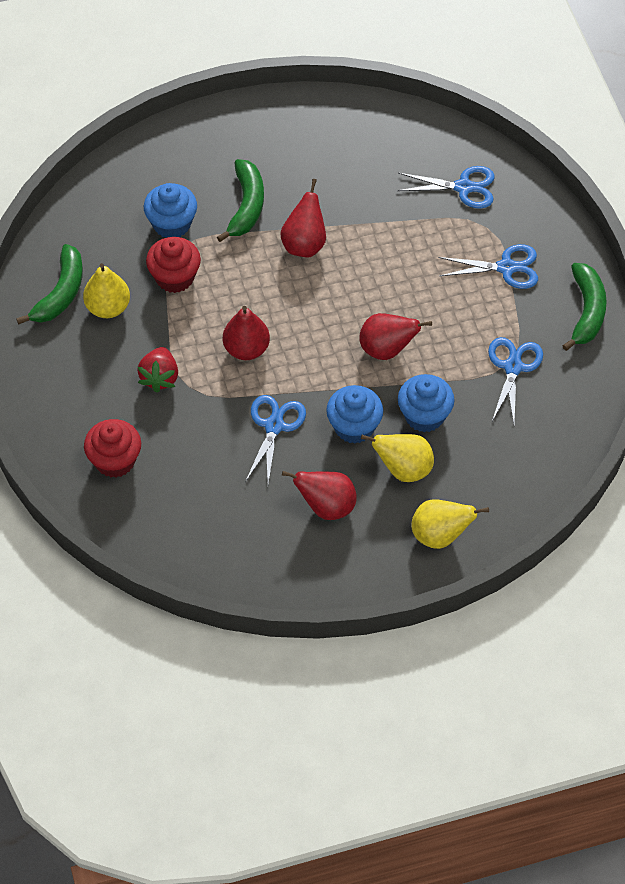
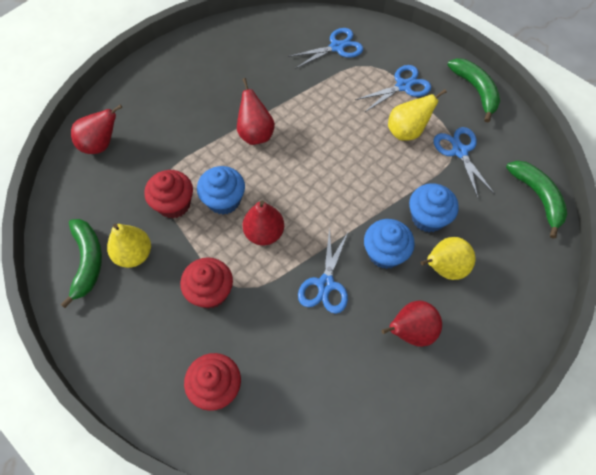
camera: 30 degrees left, 5 degrees up
(159, 377) = (210, 292): red strawberry -> red cupcake
(172, 224) = (147, 164): blue cupcake -> blue cupcake (224, 200)
(246, 206) = (195, 126): green banana -> green banana (537, 197)
(274, 426) = (325, 284): blue scissors -> blue scissors turned 150 degrees counterclockwise
(387, 349) = (366, 182): red pear -> red pear (101, 145)
(440, 535) = (509, 307): yellow pear -> yellow pear (407, 131)

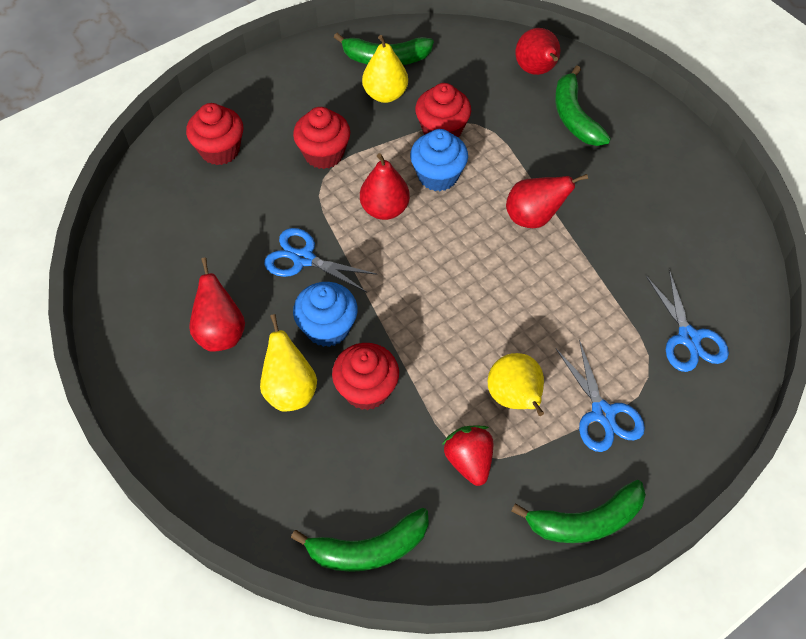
camera: 100 degrees right, 5 degrees down
(151, 116) = (574, 117): none -> green banana
(428, 218) = (366, 389): blue cupcake -> red cupcake
(459, 151) = (469, 461): blue scissors -> red strawberry

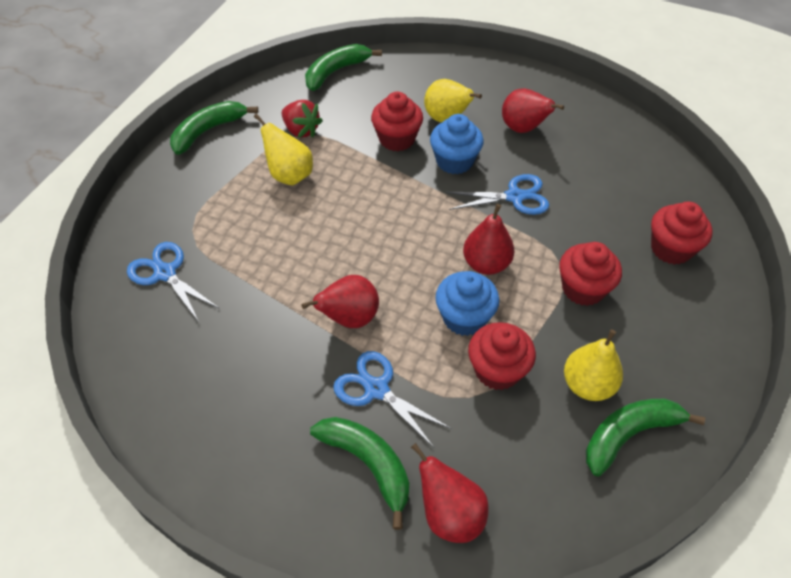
camera: 150 degrees right, 5 degrees down
(603, 414) = (219, 192): blue scissors -> blue scissors (376, 389)

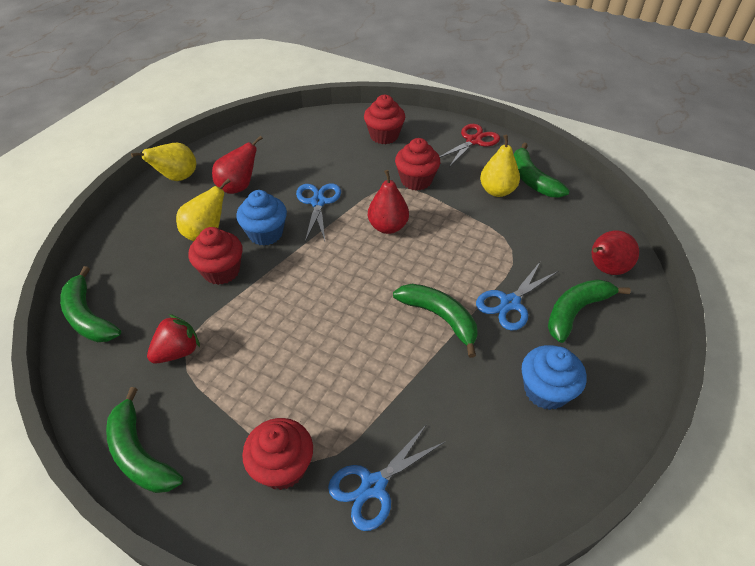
camera: 85 degrees left, 5 degrees down
(289, 175) = (247, 363): yellow pear -> yellow pear (177, 178)
(349, 318) = (440, 318): red pear -> green banana
(464, 318) = (440, 245): blue cupcake -> blue cupcake (545, 391)
(497, 370) = (488, 232): red cupcake -> red cupcake (282, 467)
(702, 358) = (473, 141): none -> red scissors

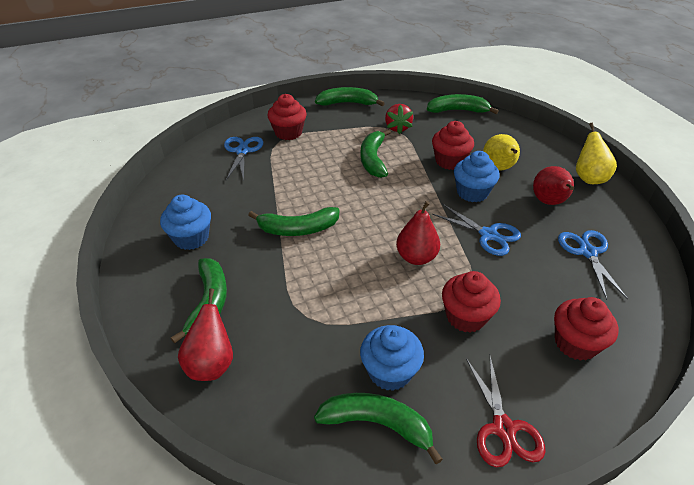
camera: 130 degrees right, 5 degrees down
(270, 333) = (373, 159): none -> green banana
(497, 191) = (390, 372): yellow pear -> blue cupcake
(510, 303) = (263, 272): blue scissors -> blue scissors (587, 252)

